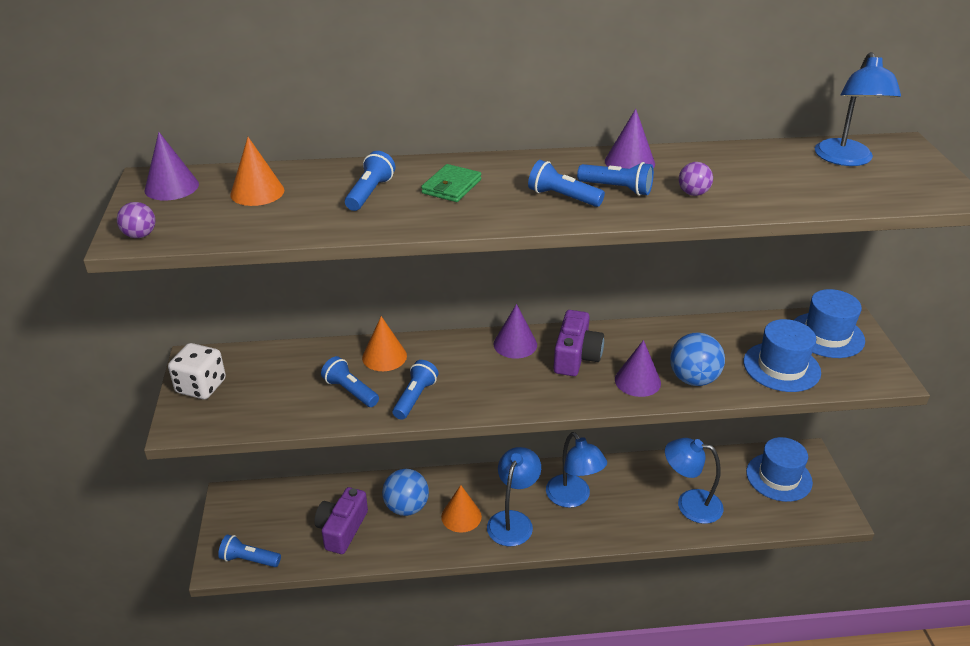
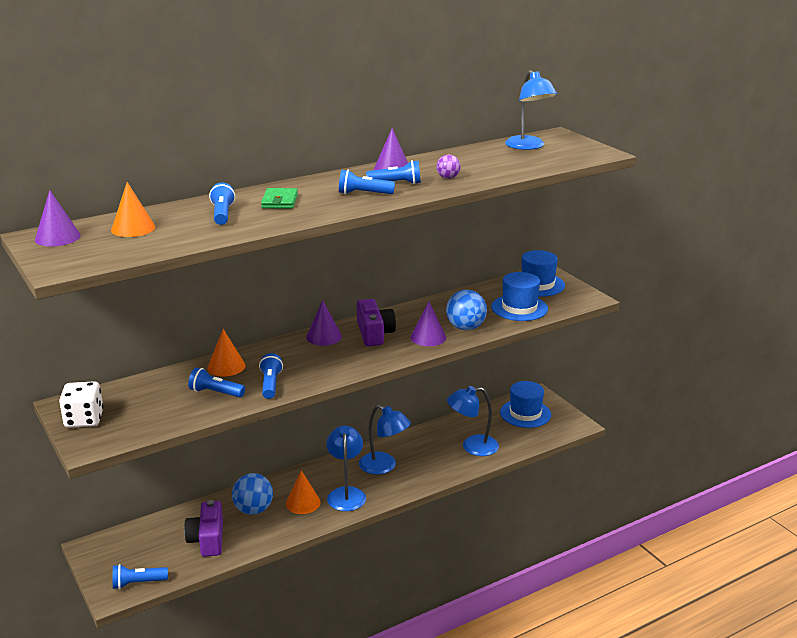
camera: 25 degrees left, 10 degrees down
(140, 235) = (66, 266): purple ball -> none

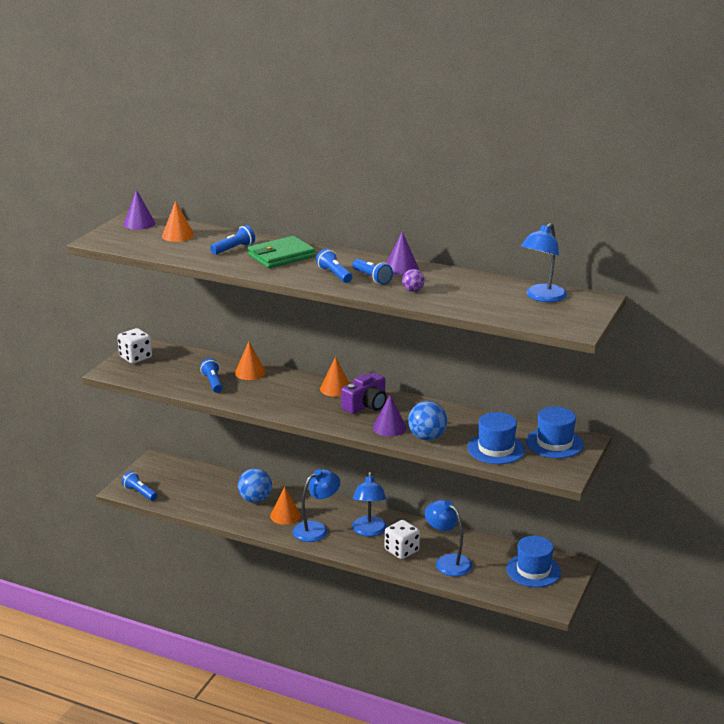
camera: 55 degrees right, 0 degrees up
(207, 539) = (206, 497): purple camera -> none
(270, 384) = (246, 396): blue flashlight -> none
(279, 201) = (281, 256): green wallet -> green wallet, size x1.63
(324, 337) = (335, 388): purple cone -> orange cone
(432, 462) = (401, 551): none -> white dice

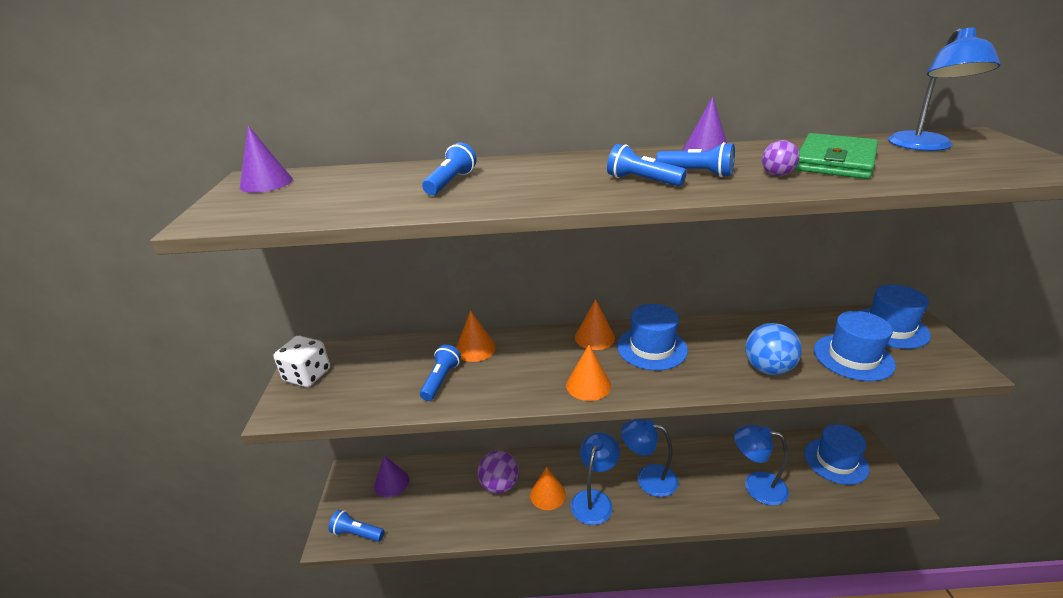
camera: 25 degrees left, 5 degrees up
(178, 235) = (344, 184): orange cone -> orange cone (588, 385)
(213, 383) = (441, 380): blue flashlight -> blue flashlight turned 60 degrees clockwise
(255, 499) = (499, 485): blue ball -> purple ball
(281, 256) = (531, 176): green wallet -> green wallet (834, 161)
(366, 405) = (652, 348): purple camera -> blue hat
(369, 531) = (648, 478): blue lamp -> blue lamp turned 135 degrees clockwise
(389, 427) = (713, 370): purple cone -> purple cone (391, 482)
(401, 551) = (702, 491): white dice -> none

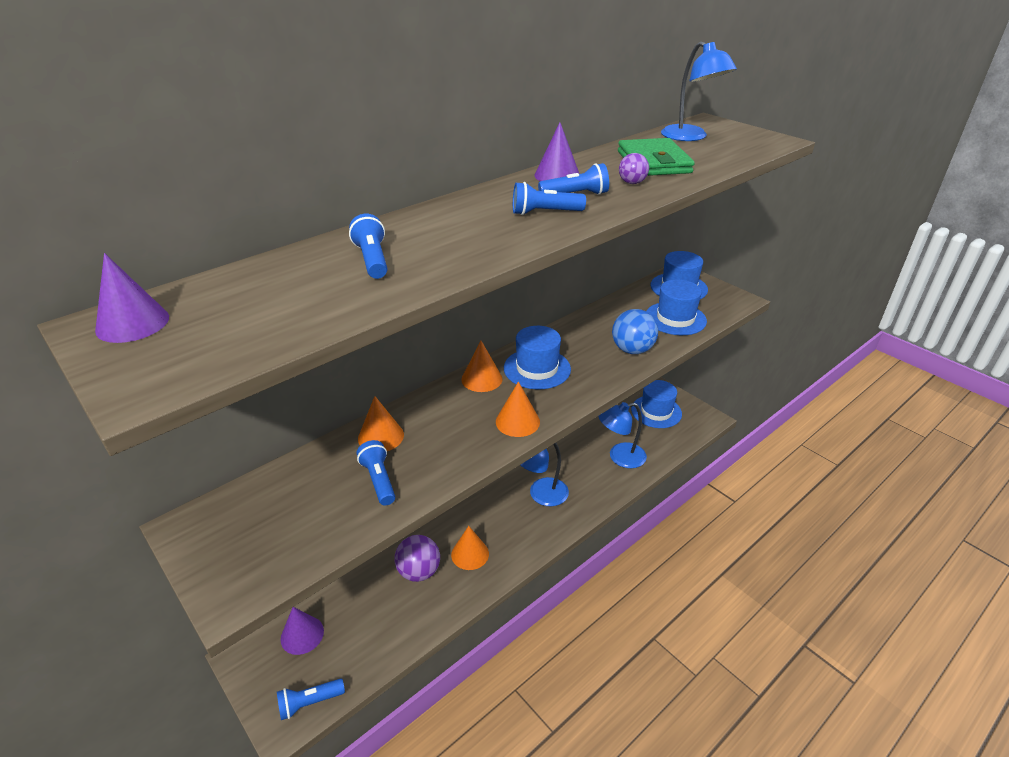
camera: 40 degrees left, 5 degrees up
(307, 375) = (215, 550): white dice -> none
(594, 499) = (512, 535): blue lamp -> none

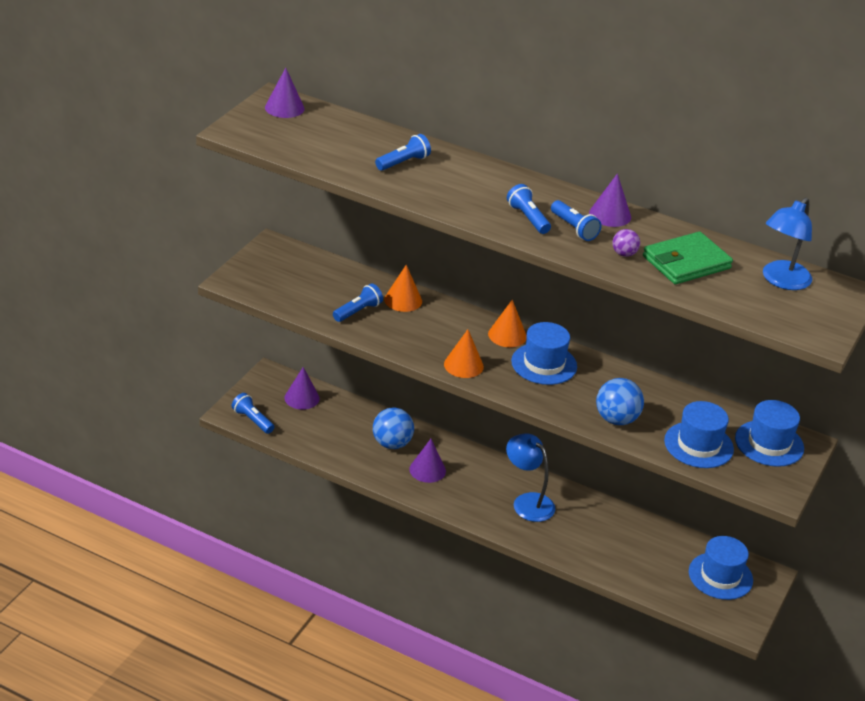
camera: 65 degrees right, 0 degrees up
(419, 572) = (392, 444): purple ball -> blue ball
(470, 554) = (427, 470): orange cone -> purple cone
(620, 457) = (619, 554): blue lamp -> none

